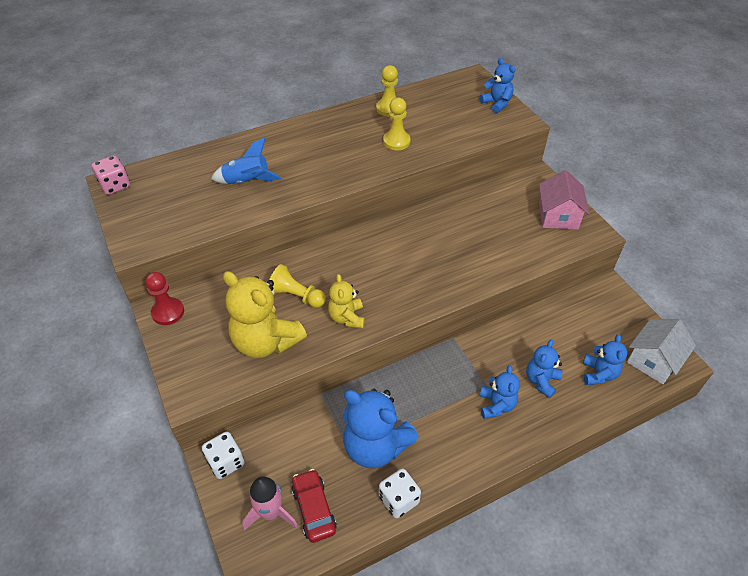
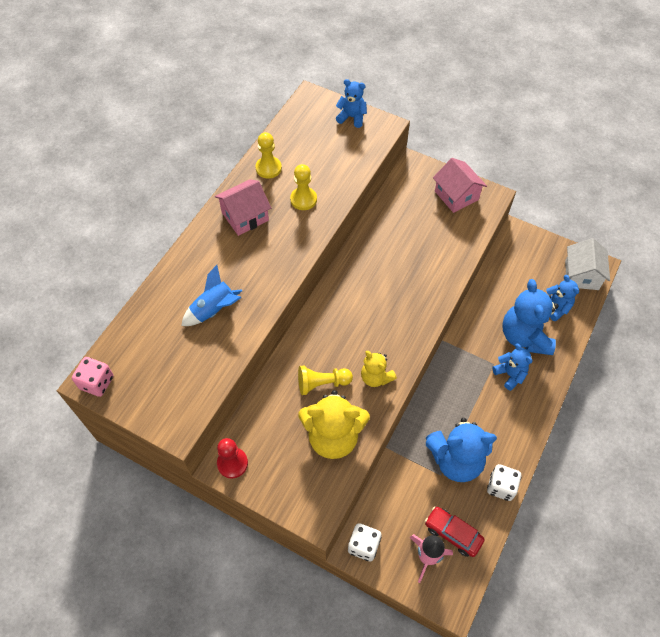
camera: 35 degrees left, 10 degrees up
(336, 132) = (245, 216): none -> pink house
(541, 380) = (524, 336): blue teddy bear -> blue teddy bear, size x1.79

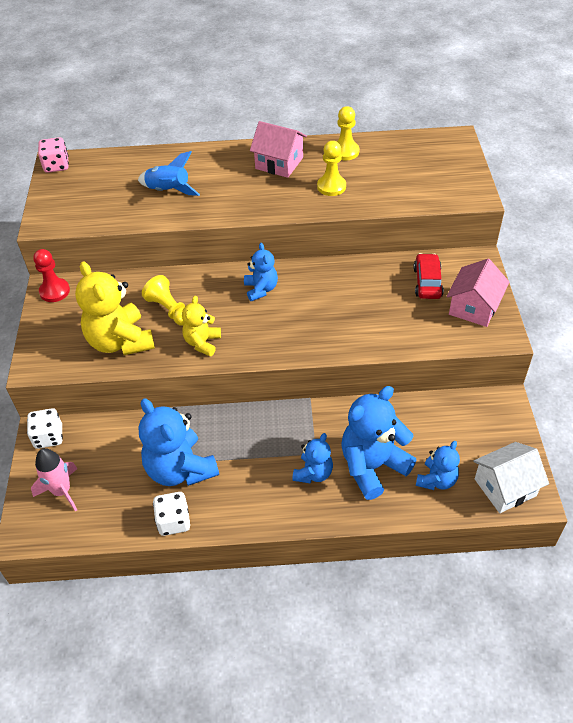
camera: 60 degrees right, 10 degrees down
(352, 117) = (462, 172): blue teddy bear -> blue teddy bear (261, 289)
(453, 533) = (98, 501): red car -> red car (427, 282)

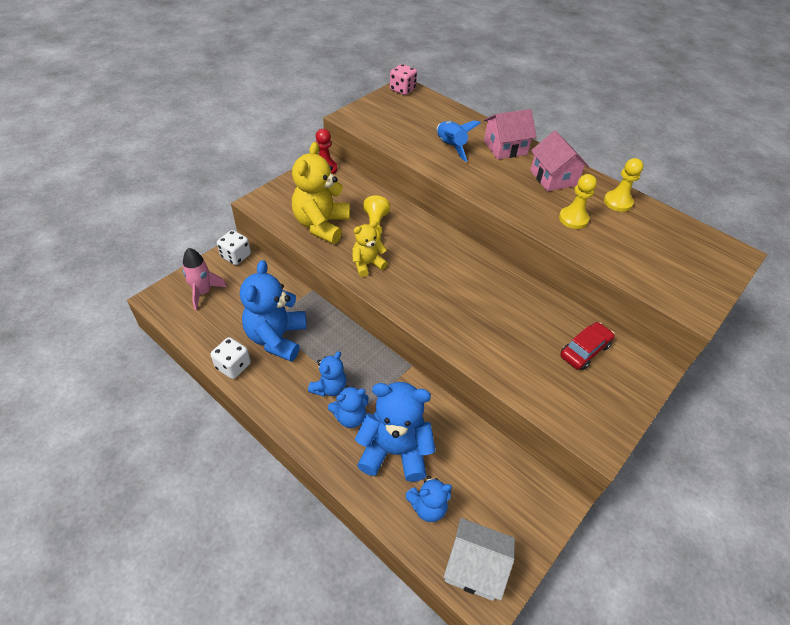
camera: 40 degrees right, 0 degrees up
(261, 289) = (449, 260): blue teddy bear -> blue teddy bear (329, 387)
(474, 307) = (601, 400): pink house -> pink house (505, 147)

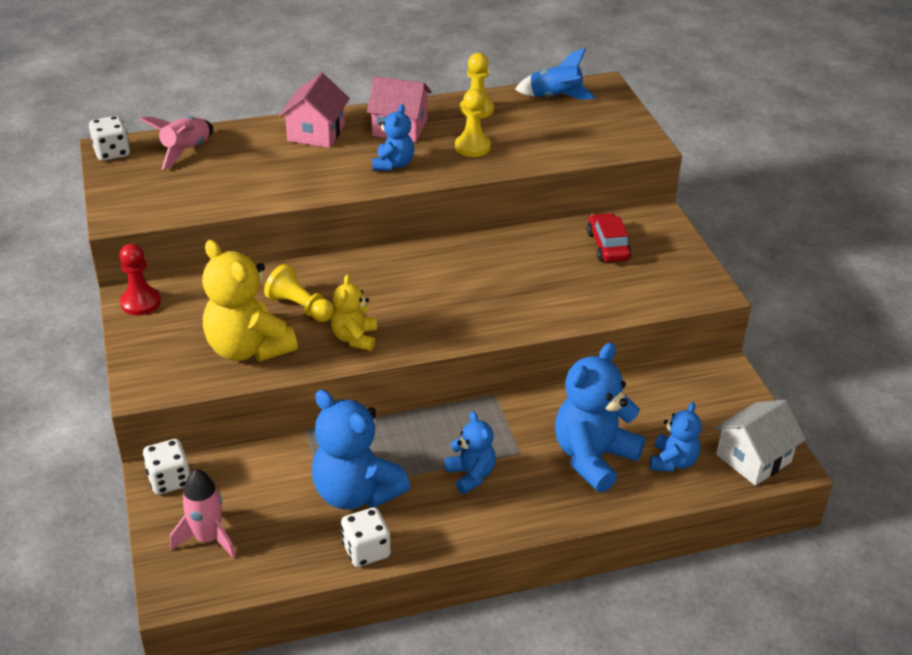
camera: 55 degrees left, 10 degrees down
(350, 417) = (524, 474): blue teddy bear -> blue teddy bear (393, 164)
(402, 89) = (112, 152): pink dice -> white dice
(431, 111) = (185, 151): none -> pink rocket
(450, 146) = (270, 168): blue rocket -> blue rocket (555, 97)

